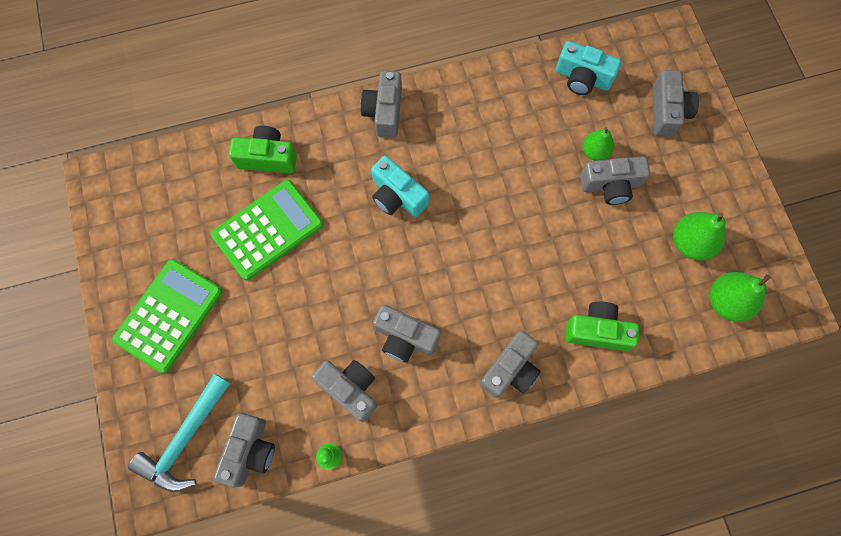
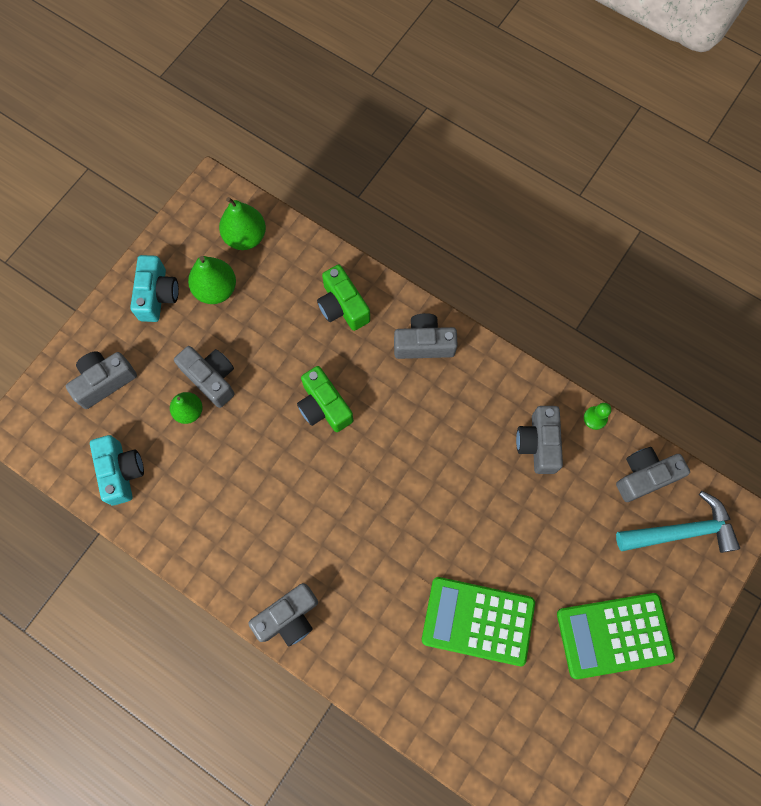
camera: 130 degrees left, 0 degrees up
(267, 158) = (417, 683): green camera -> green camera (324, 406)
(397, 196) = (358, 538): turquoise camera -> turquoise camera (157, 295)
(405, 338) = (467, 435): grey camera -> none

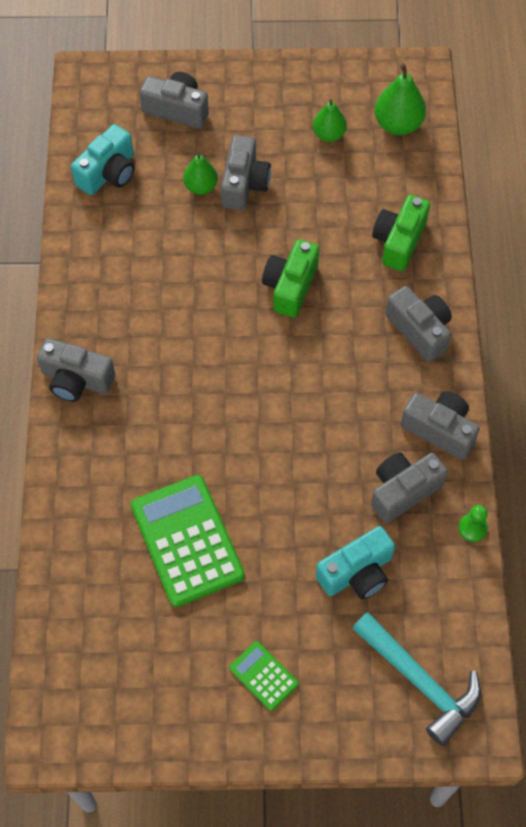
camera: 55 degrees right, 10 degrees down
(157, 295) = (286, 96): turquoise camera -> turquoise camera (357, 573)
(216, 289) = (328, 134): green pear -> green pear, size x0.66
(614, 635) = (263, 676): green calculator -> green calculator, size x0.49
(644, 476) = (449, 611): grey camera -> grey camera (440, 430)

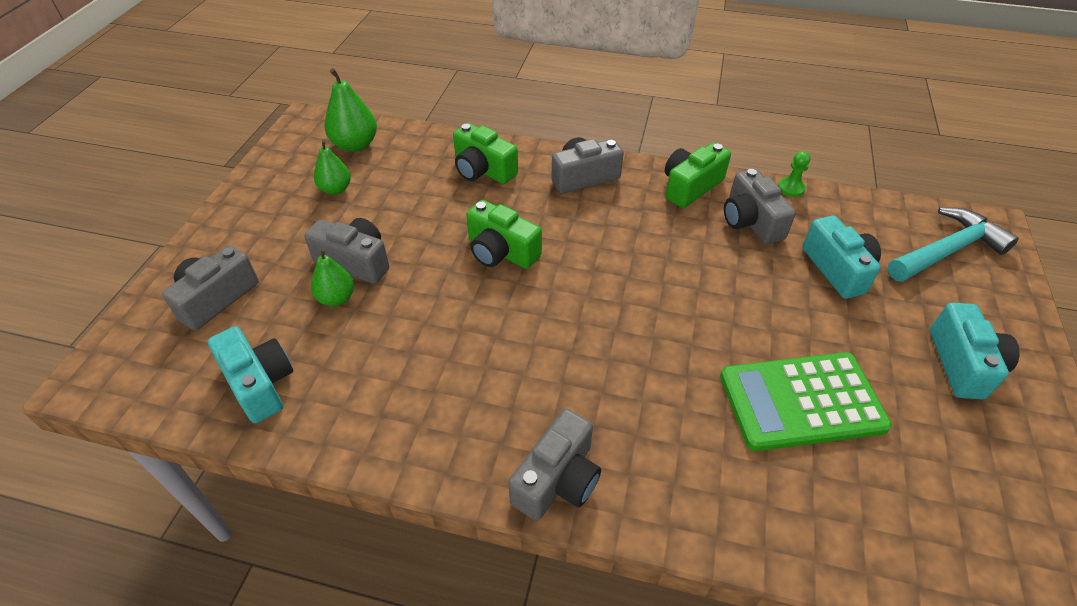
camera: 75 degrees left, 15 degrees down
(263, 676) = (962, 364): green calculator -> turquoise camera
(440, 430) = (690, 186): grey camera -> green camera

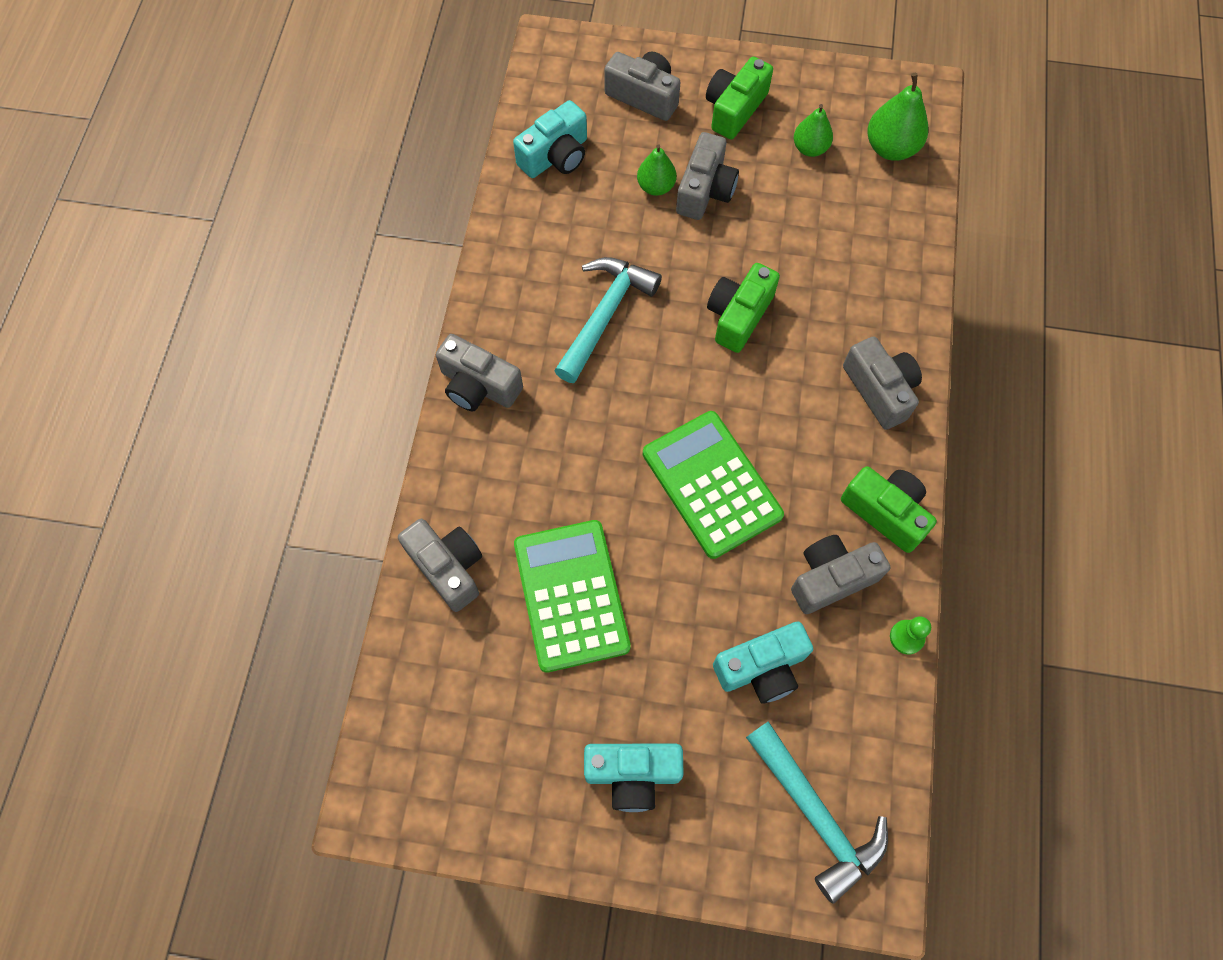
camera: 85 degrees right, 20 degrees up
(482, 352) = (605, 315): none -> turquoise hammer
(483, 170) = (871, 282): green camera -> green camera (734, 109)
(672, 285) = (711, 484): none -> green calculator
(792, 522) = (448, 567): none -> grey camera

